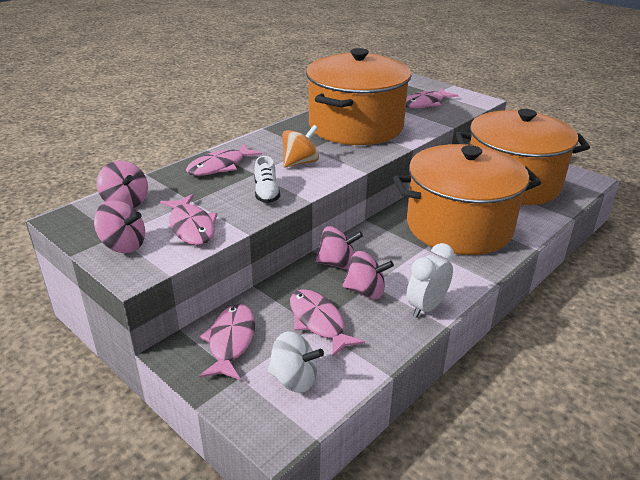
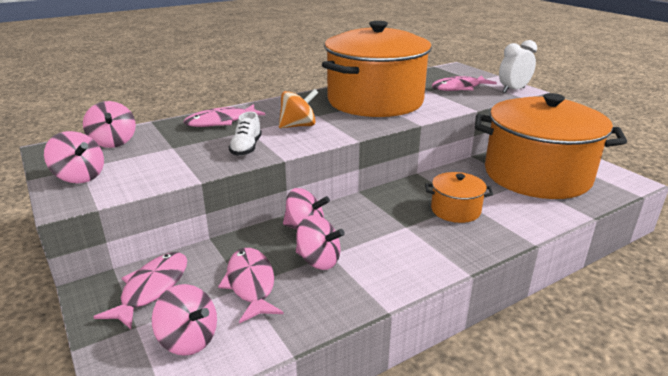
camera: 15 degrees right, 5 degrees down
(191, 227) = (153, 169): pink fish -> none
(294, 379) = (188, 339): white spinning top -> pink spinning top
(426, 307) = (375, 287): white clock -> white clock (513, 90)
(459, 226) = (455, 210): orange pot -> orange pot, size x0.43

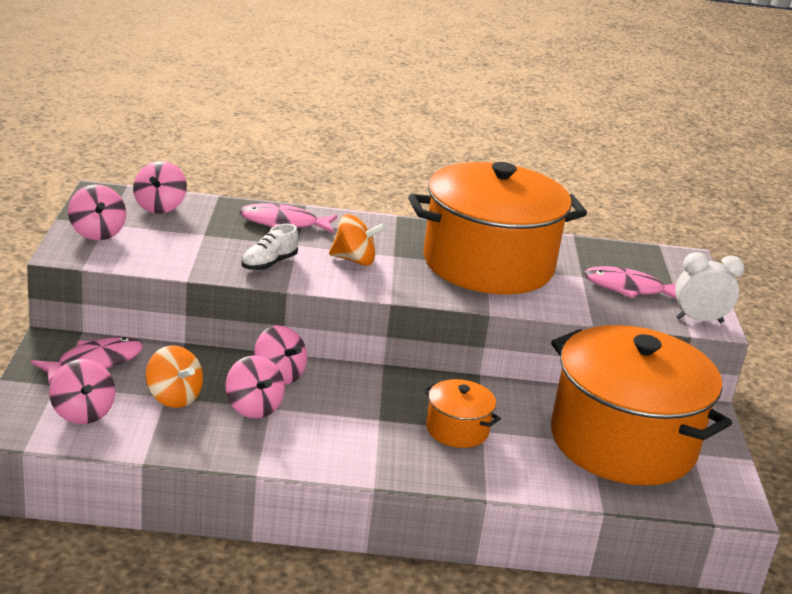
camera: 30 degrees right, 0 degrees up
(251, 284) = (173, 397): pink fish -> orange spinning top

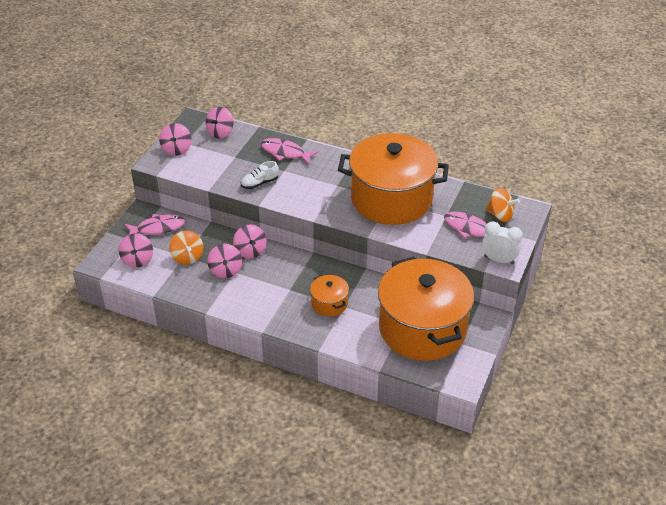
camera: 25 degrees right, 15 degrees up
(354, 260) = (311, 186): orange spinning top -> orange spinning top (500, 215)

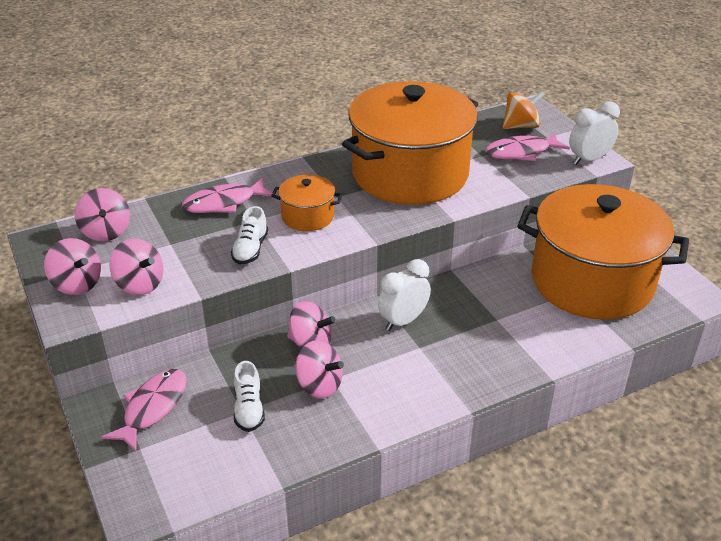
camera: 50 degrees left, 5 degrees down
(137, 260) = (188, 465): pink spinning top -> pink spinning top (140, 284)
(187, 257) = (249, 409): orange spinning top -> white shoe
(303, 273) = (403, 321): none -> white clock
(329, 303) = (480, 328): orange pot -> orange pot (307, 216)

